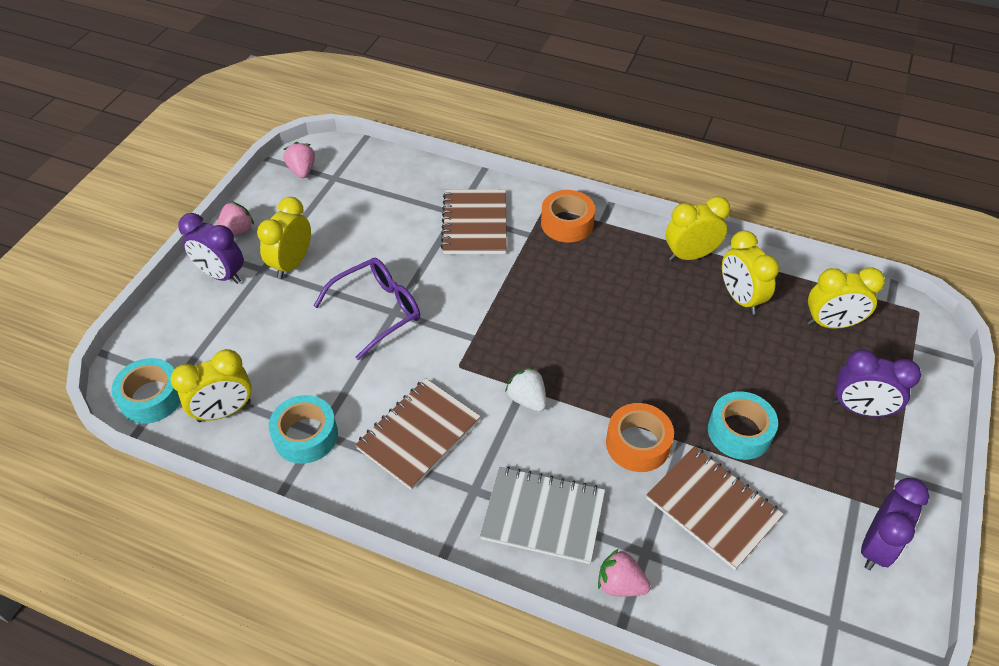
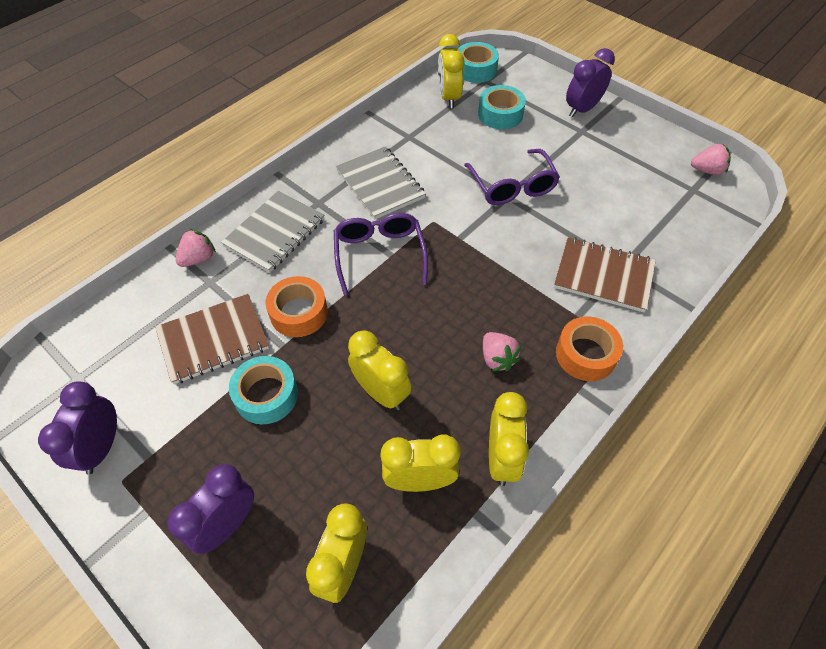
camera: 110 degrees right, 5 degrees up
(237, 231) = (631, 122): pink strawberry -> pink strawberry (497, 359)
(292, 263) = (583, 147): yellow clock -> yellow clock (381, 392)
(306, 435) = (409, 130): turquoise tape -> turquoise tape (500, 114)
(418, 434) = (380, 184): brown notebook -> grey notebook
(527, 399) = (379, 254): white strawberry -> purple glasses
(876, 546) = (102, 447): purple clock -> purple clock turned 45 degrees clockwise

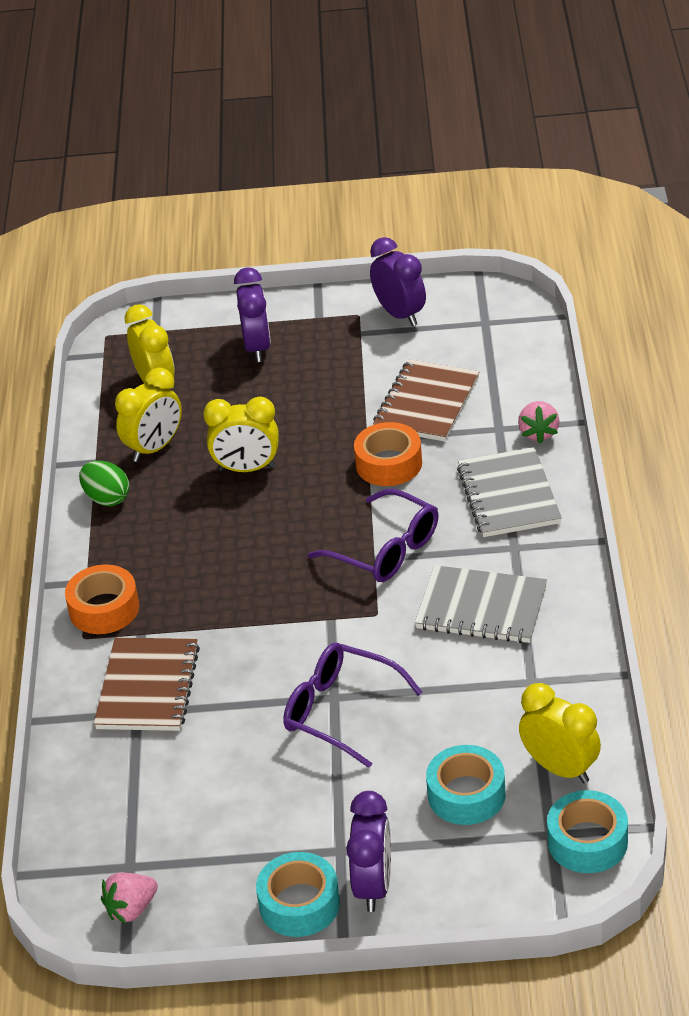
camera: 140 degrees right, 15 degrees down
(266, 395) = (332, 408): turquoise tape -> turquoise tape (299, 904)
(497, 359) = (179, 552): pink strawberry -> none
(501, 458) = (107, 498): yellow clock -> green egg
(603, 276) = (148, 687): brown notebook -> brown notebook turned 60 degrees counterclockwise

